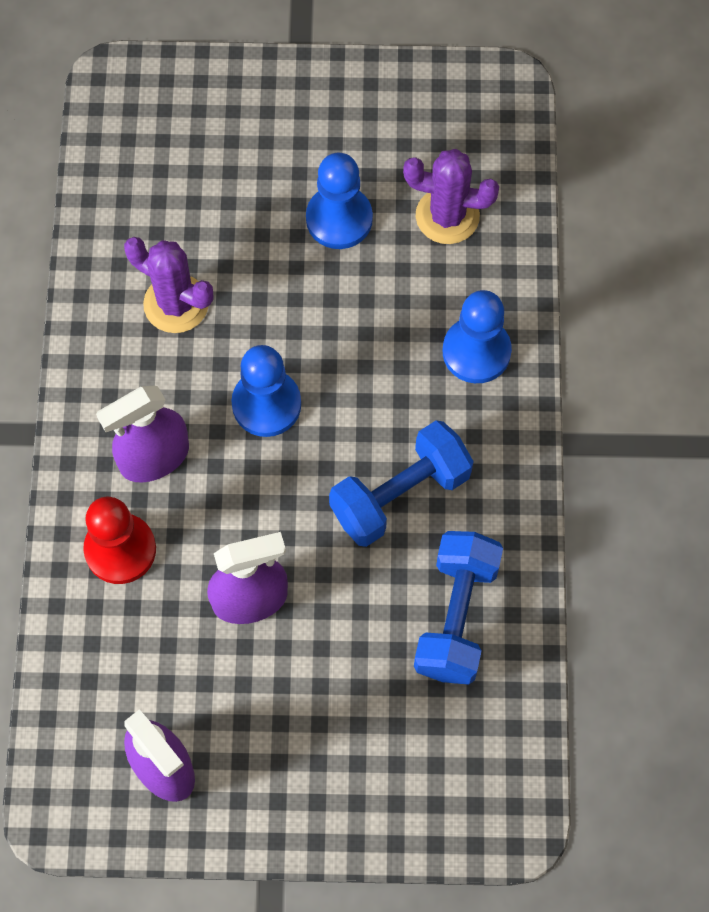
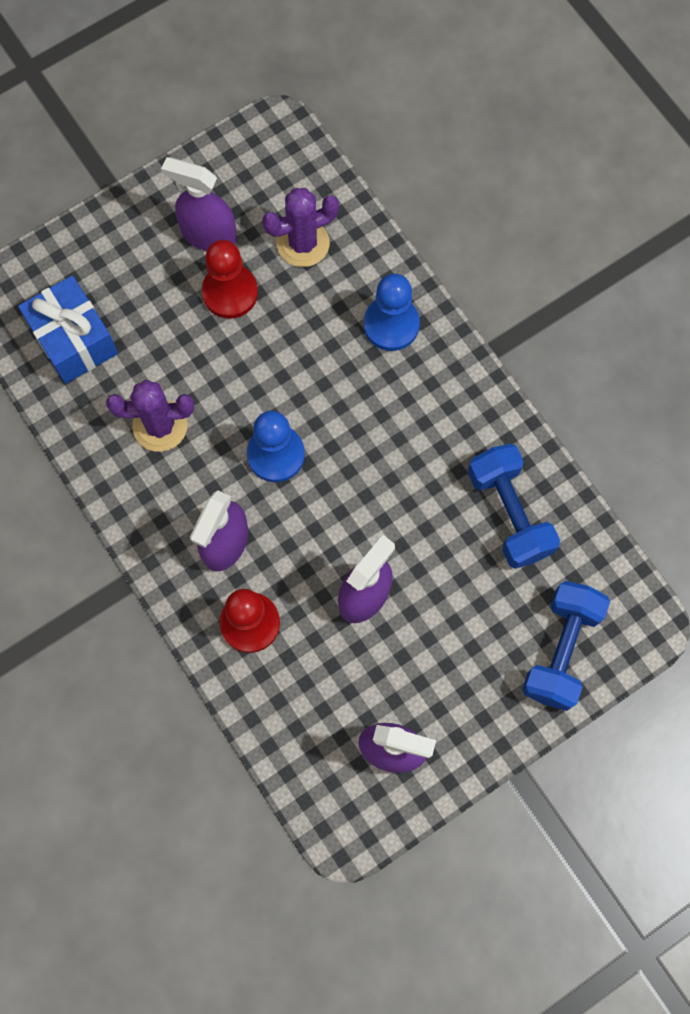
camera: 35 degrees left, 5 degrees up
(156, 170) = (74, 340): none -> blue gift
(339, 219) = (230, 292): blue pawn -> red pawn
(360, 150) = (208, 235): none -> purple spray bottle
(400, 494) = (412, 456): blue dumbbell -> blue dumbbell (561, 650)

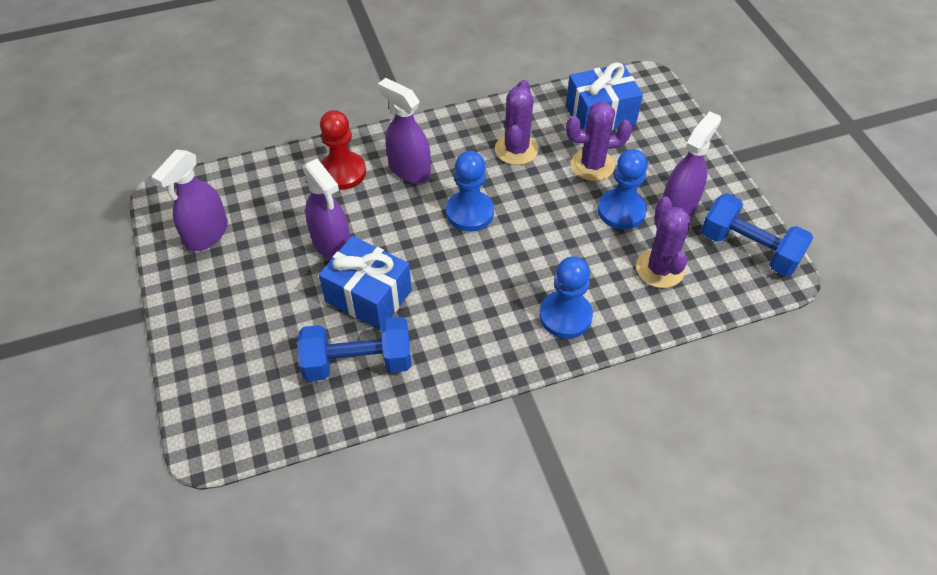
camera: 105 degrees right, 20 degrees down
(165, 334) = (592, 165): none -> purple cactus
(230, 292) = (621, 211): red pawn -> blue pawn
(424, 530) = (368, 296): none -> blue gift
(561, 650) = (222, 369): blue dumbbell -> blue dumbbell (749, 249)

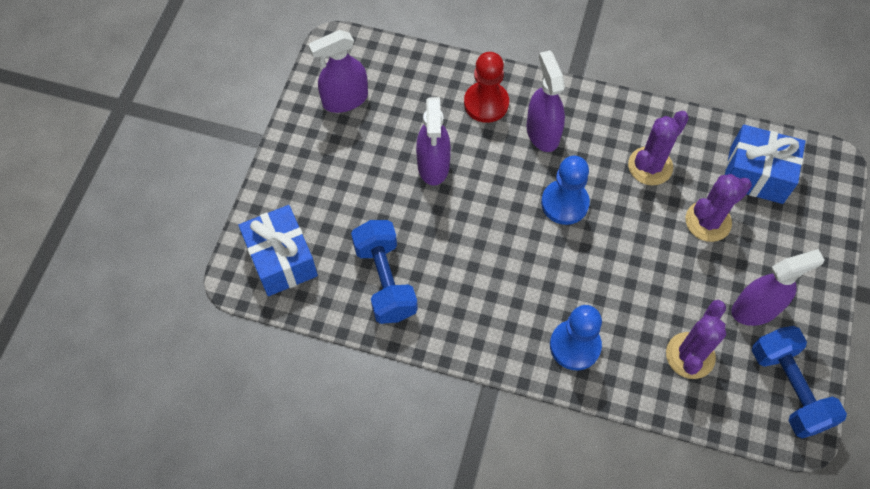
camera: 35 degrees right, 10 degrees up
(358, 362) = (385, 280): blue dumbbell -> blue dumbbell turned 45 degrees clockwise
(368, 296) = (430, 229): blue gift -> blue gift (281, 260)
(592, 165) = (708, 221): purple cactus -> purple cactus turned 60 degrees counterclockwise
(621, 211) = (699, 281): blue pawn -> none

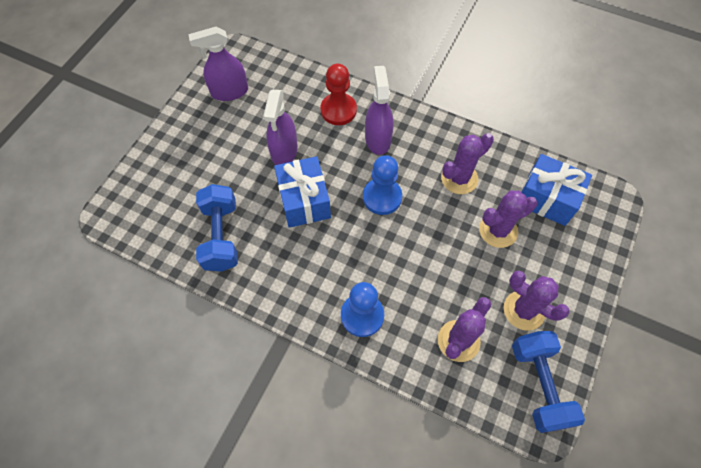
camera: 10 degrees right, 0 degrees up
(281, 260) = (144, 206): blue gift -> blue gift (304, 201)
(755, 309) = (524, 310): purple spray bottle -> purple cactus

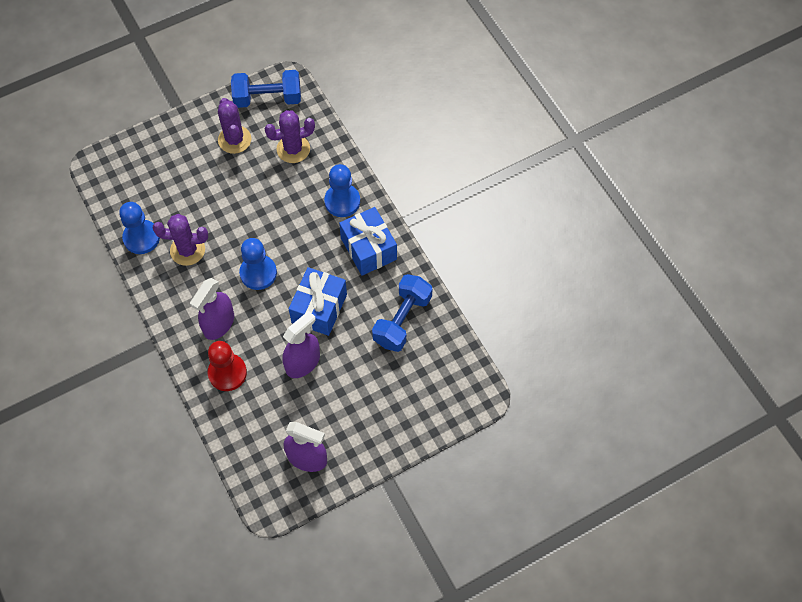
camera: 145 degrees left, 0 degrees up
(498, 230) = (199, 196): purple cactus -> none
(506, 164) = (141, 238): none -> blue pawn
(539, 384) = (268, 98): blue dumbbell -> blue dumbbell turned 60 degrees clockwise
(547, 199) = (141, 195): blue gift -> blue gift (368, 249)

